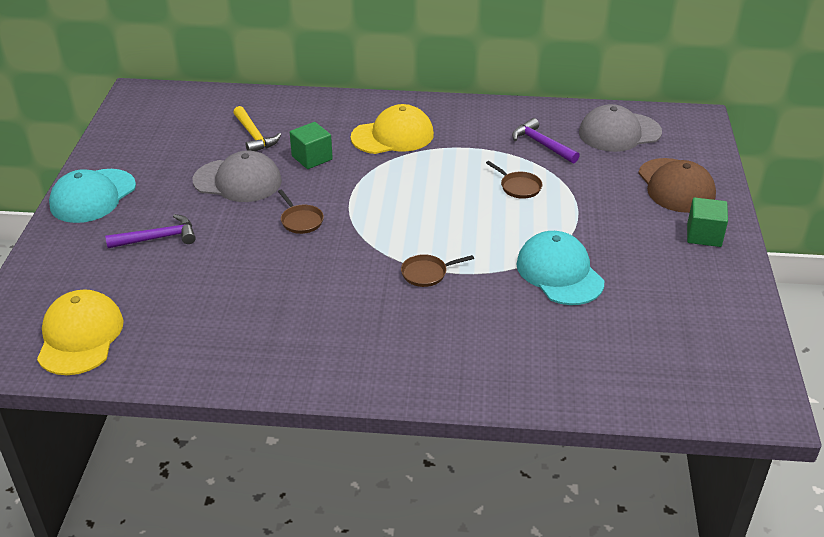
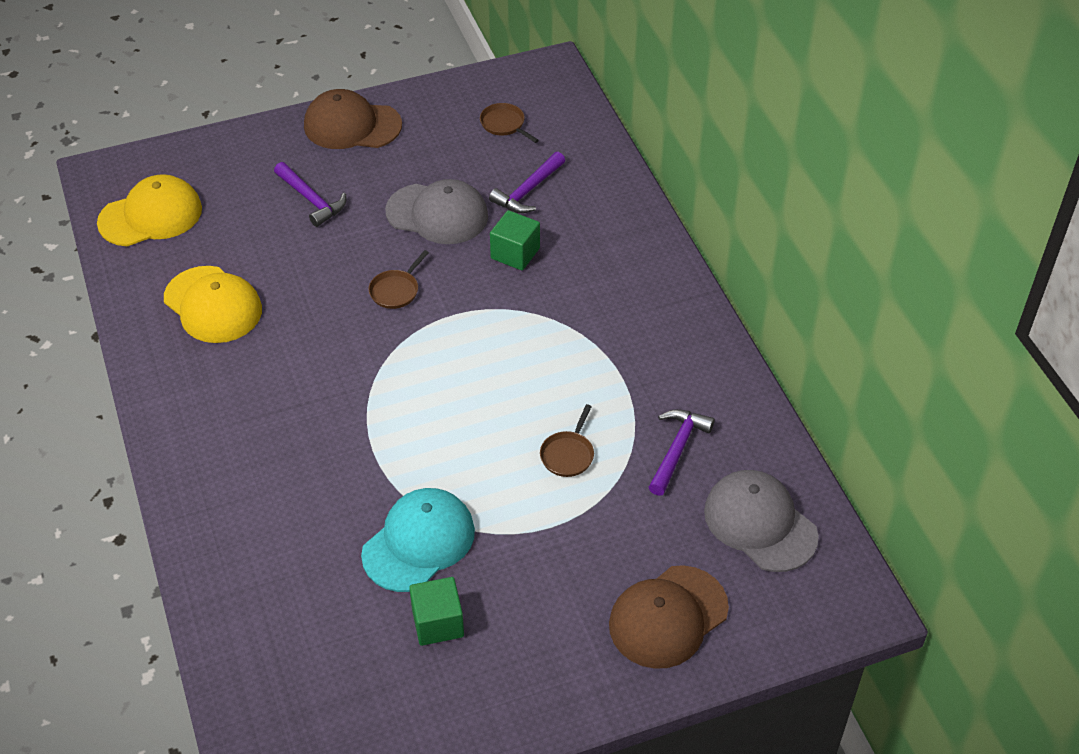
camera: 65 degrees right, 10 degrees up
(93, 196) = (352, 125): turquoise cap -> brown cap
(238, 181) = (437, 214): grey cap -> grey cap turned 60 degrees counterclockwise
(254, 136) = (528, 191): yellow hammer -> purple hammer
(393, 136) = (603, 304): yellow cap -> yellow cap (213, 305)
(427, 273) = (359, 425): brown pan -> brown pan (504, 124)
(704, 235) = (572, 672): green cube -> green cube (438, 623)

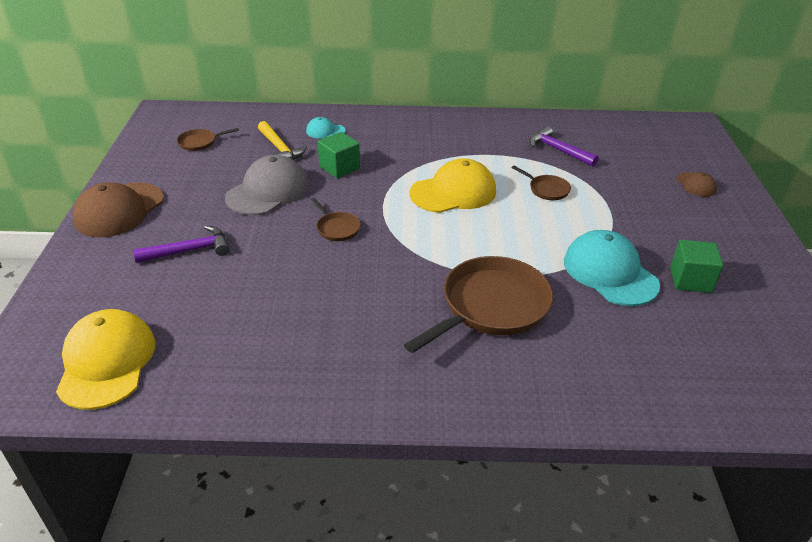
camera: 70 degrees left, 10 degrees down
(213, 305) = (274, 339): yellow cap -> yellow cap (453, 192)
(317, 448) = (491, 306): none -> brown pan
(528, 191) = (280, 149): purple hammer -> yellow hammer
(590, 214) = (325, 131): none -> turquoise cap
(668, 617) = (696, 185): brown cap -> brown cap, size x0.50
(760, 523) = (627, 138): grey cap -> none

